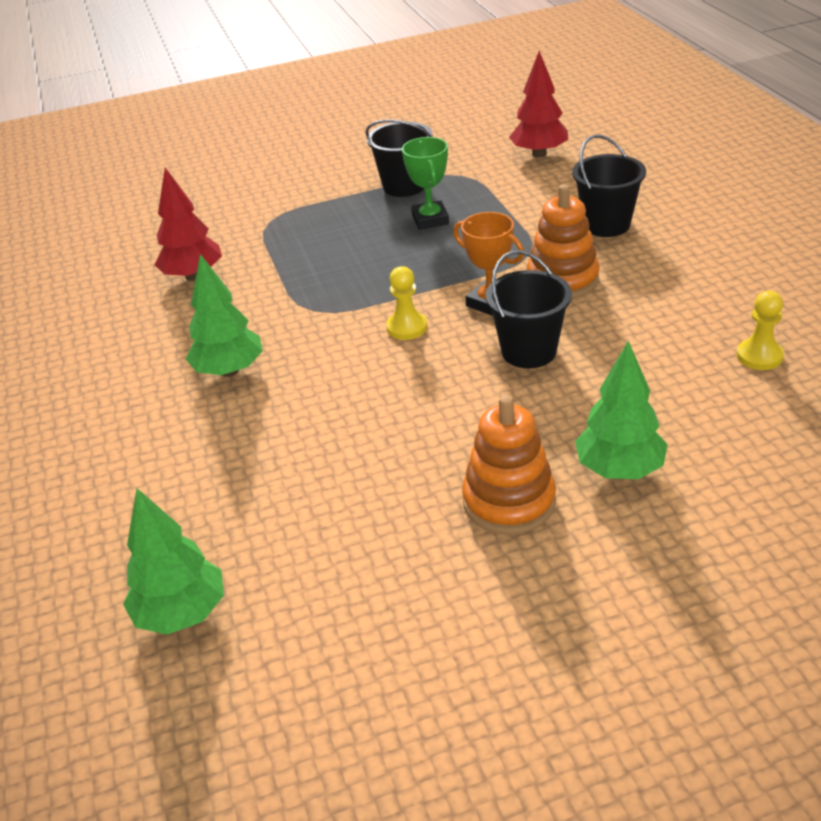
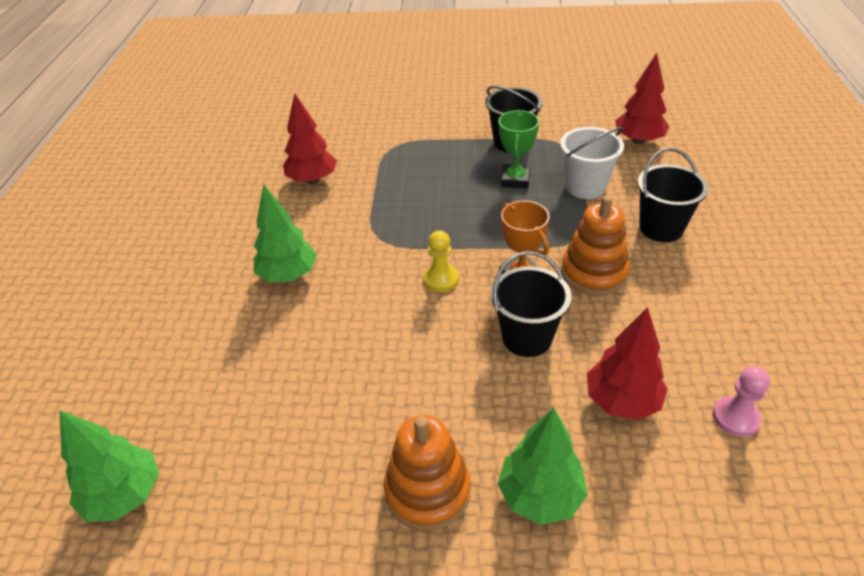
camera: 20 degrees right, 5 degrees up
(509, 208) = (585, 187): none -> white bucket
(651, 375) = (621, 401): none -> red tree
(759, 356) = (735, 417): yellow pawn -> pink pawn

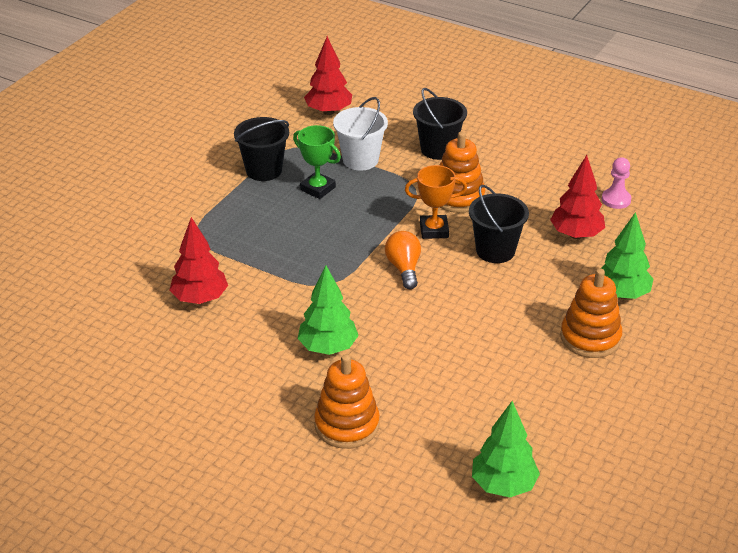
camera: 65 degrees left, 5 degrees down
(183, 330) = (347, 425): none -> orange stacking toy
(441, 279) = (404, 268): yellow pawn -> orange light bulb

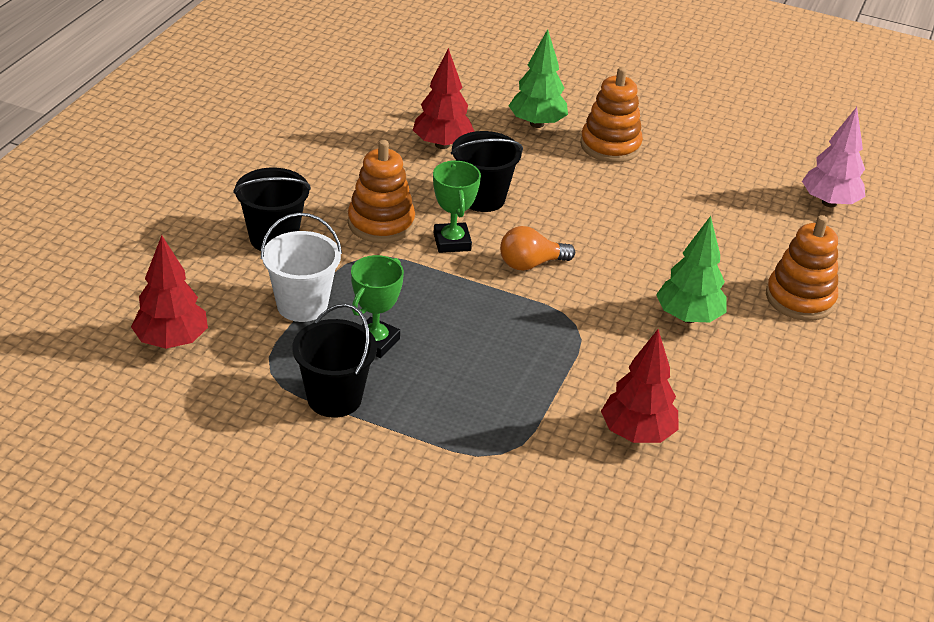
camera: 100 degrees left, 0 degrees up
(434, 230) = (452, 242): orange trophy -> green trophy
(503, 485) = (829, 202): green tree -> pink tree
(616, 200) = (372, 116): pink pawn -> none

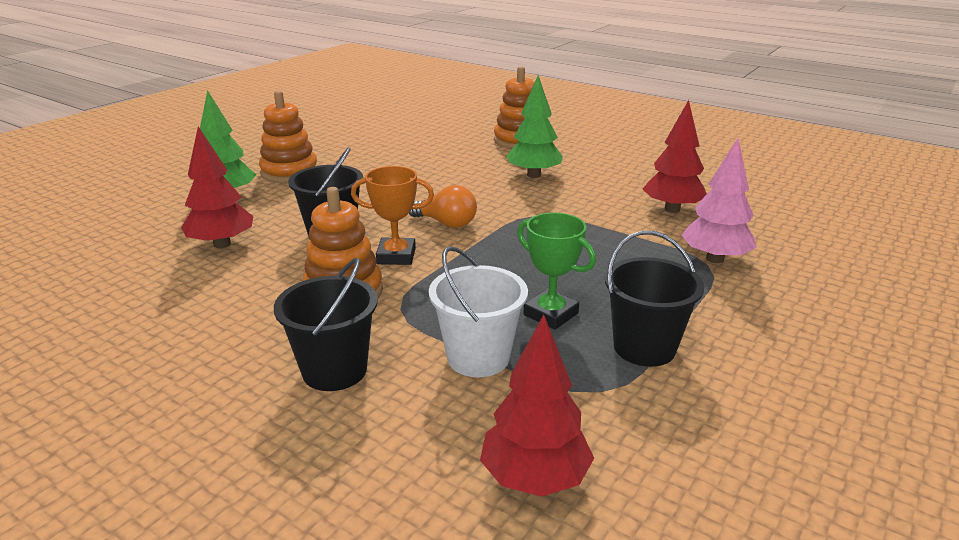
camera: 75 degrees left, 10 degrees down
(452, 242) = (396, 256): green trophy -> orange trophy
(530, 264) = (446, 223): orange light bulb -> orange light bulb turned 60 degrees counterclockwise
(829, 202) = (413, 118): pink tree -> pink tree (714, 259)

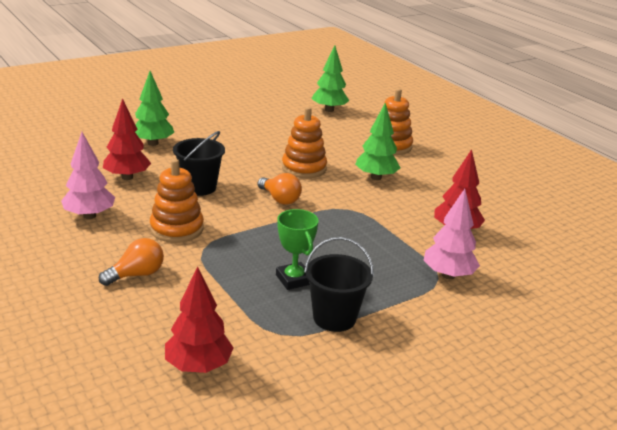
camera: 20 degrees right, 0 degrees up
(202, 307) = (89, 216): none -> pink tree
(289, 172) = (205, 134): orange stacking toy -> orange stacking toy (304, 168)
(334, 370) = (136, 275): black bucket -> orange light bulb
(396, 256) = (228, 214): orange trophy -> none
(417, 119) = (329, 110): none -> green tree
(478, 357) = (224, 292): white bucket -> none

